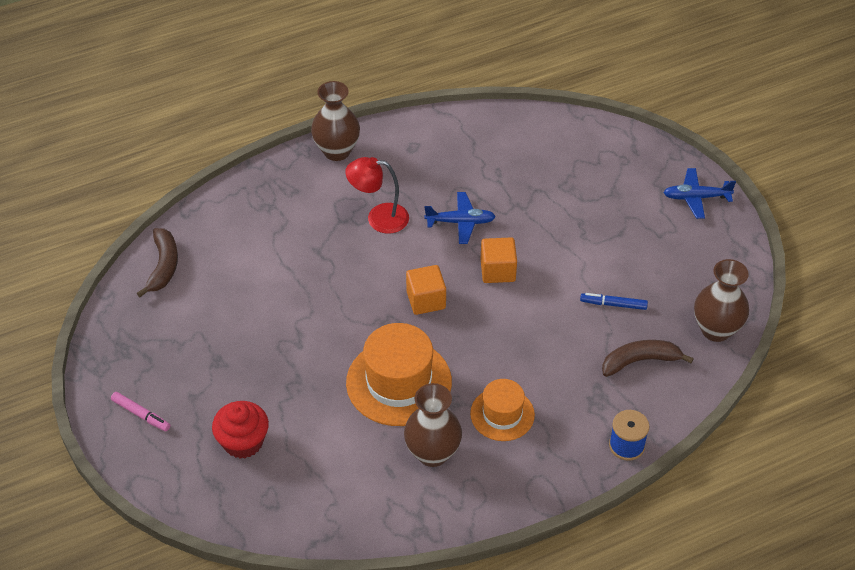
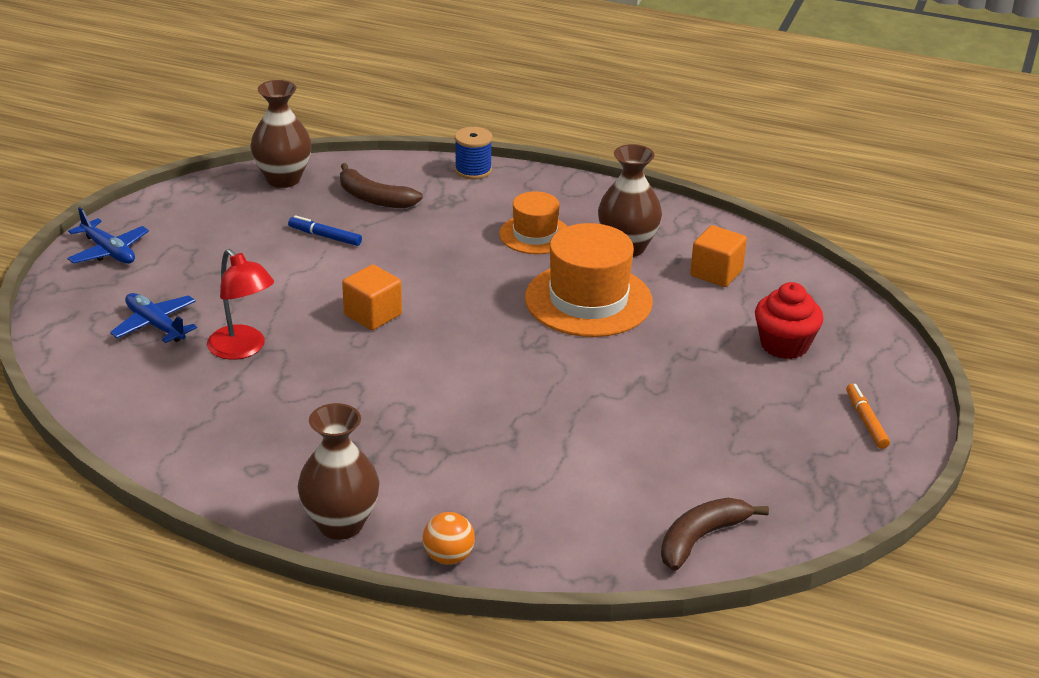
camera: 135 degrees left, 15 degrees down
(141, 414) = (866, 421): pink marker -> orange marker
(270, 172) = (448, 557): none -> orange ball
(379, 218) = (406, 427): red lamp -> red lamp (243, 349)
(426, 300) = (473, 336): orange cube -> orange cube (716, 273)
(461, 222) = (336, 370): blue plane -> blue plane (155, 325)
(613, 304) = (325, 236): blue marker -> blue marker turned 150 degrees clockwise

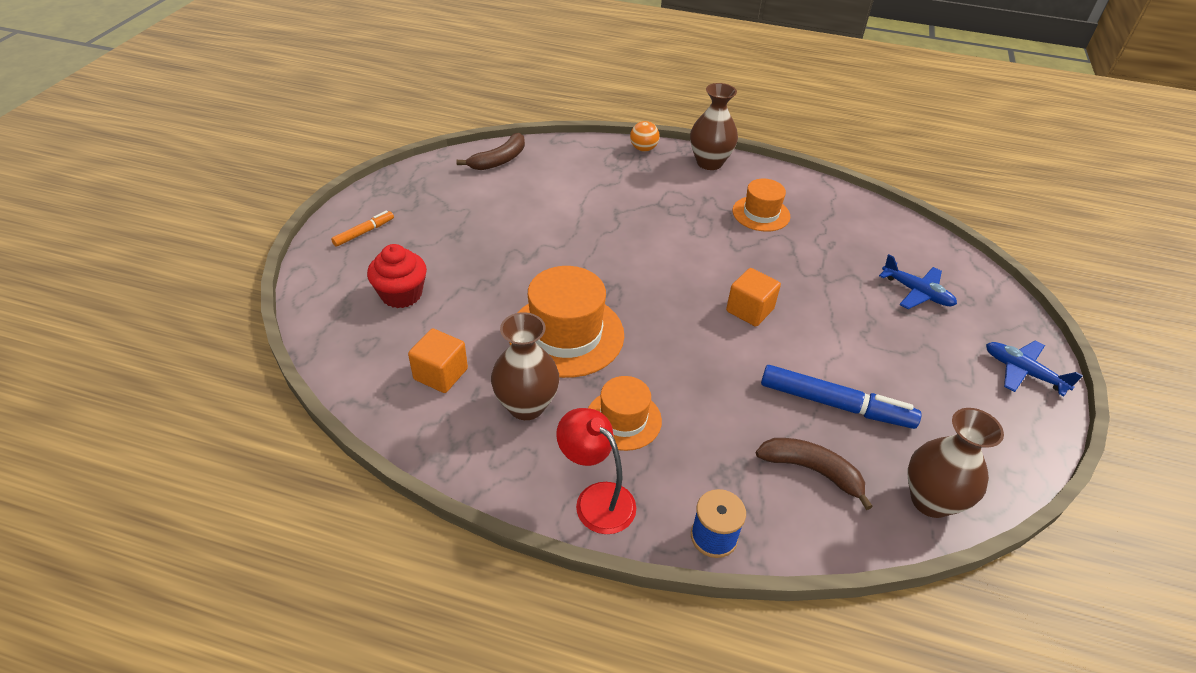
camera: 175 degrees right, 10 degrees up
(243, 349) = (835, 273): red lamp -> red lamp (596, 499)
(298, 431) = (761, 213): none -> orange hat
(325, 236) = (835, 404): blue marker -> blue marker, size x1.88
(866, 421) = (364, 232): orange marker -> orange marker turned 120 degrees counterclockwise

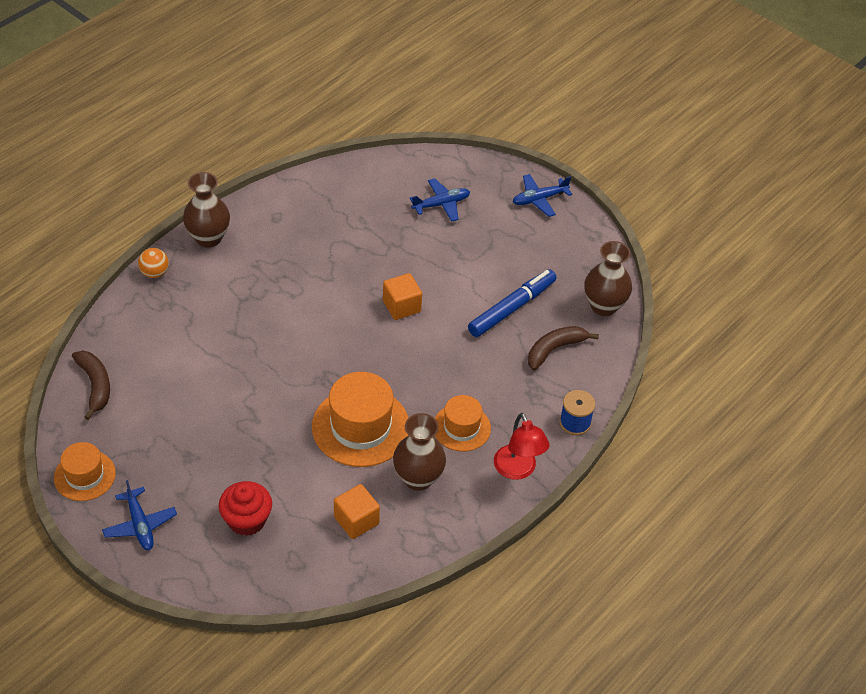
camera: 65 degrees left, 5 degrees up
(364, 232) = (140, 525): orange marker -> blue plane
(596, 499) = (518, 470): red lamp -> red lamp turned 90 degrees counterclockwise
(761, 213) = (299, 241): orange hat -> orange hat (84, 475)

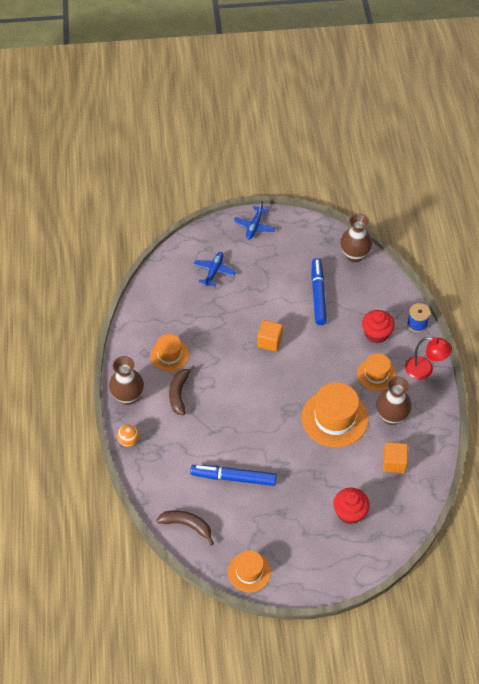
camera: 45 degrees left, 5 degrees up
(140, 525) = (308, 566): blue plane -> none
(192, 387) = (233, 478): none -> blue marker
(295, 237) = (169, 355): none -> orange hat
(518, 393) = (376, 334): none -> red cupcake
(555, 349) = (363, 297): brown banana -> brown banana (179, 393)

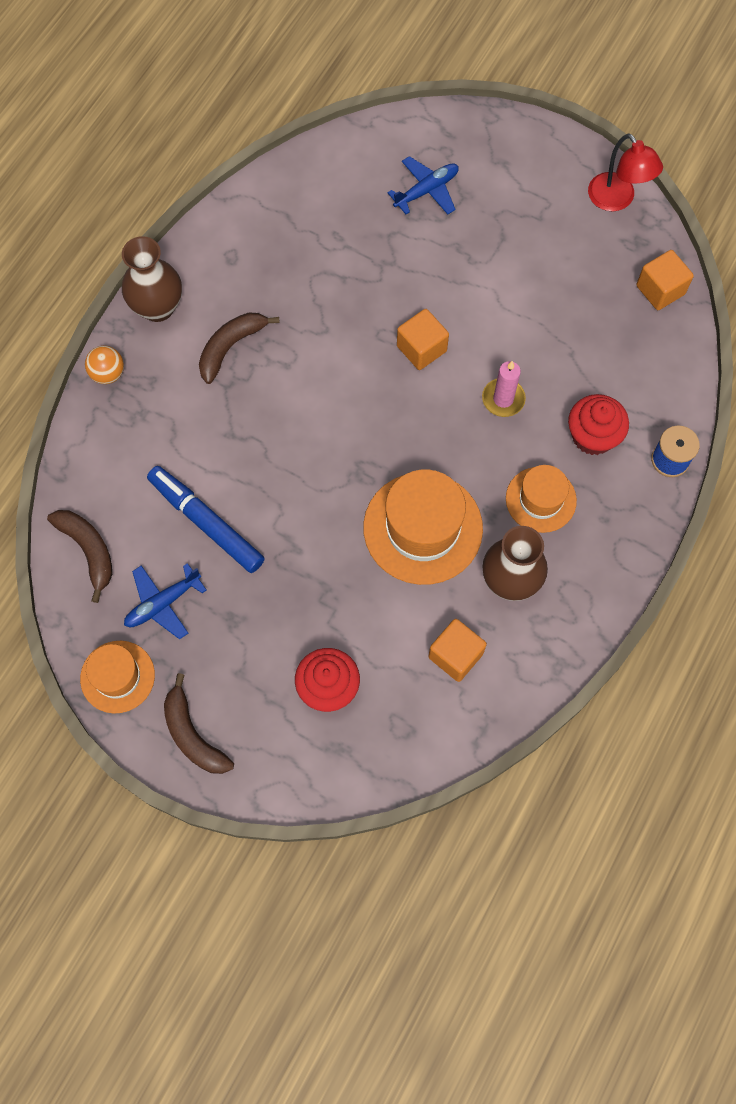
camera: 35 degrees right, 15 degrees up
(169, 355) = (263, 280): orange hat -> none
(254, 226) = (542, 155): blue plane -> blue plane (163, 604)
(306, 573) = (193, 734): none -> brown banana
(318, 295) = (553, 319): blue marker -> none
(324, 341) = (503, 399): none -> pink candle
(354, 255) = (660, 290): brown vase -> orange cube
(424, 370) = (622, 540): red lamp -> red lamp (617, 200)

